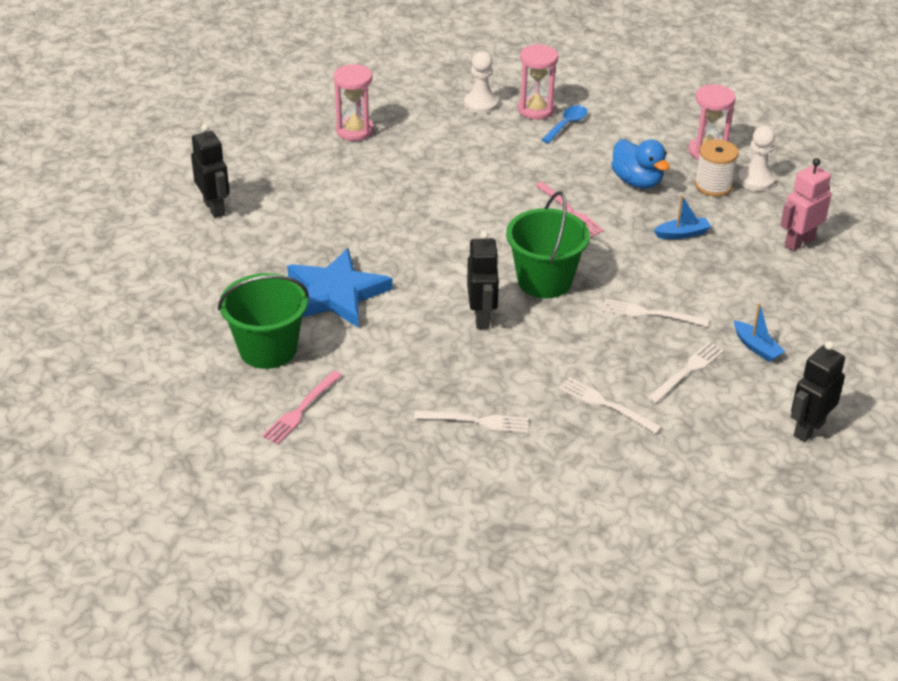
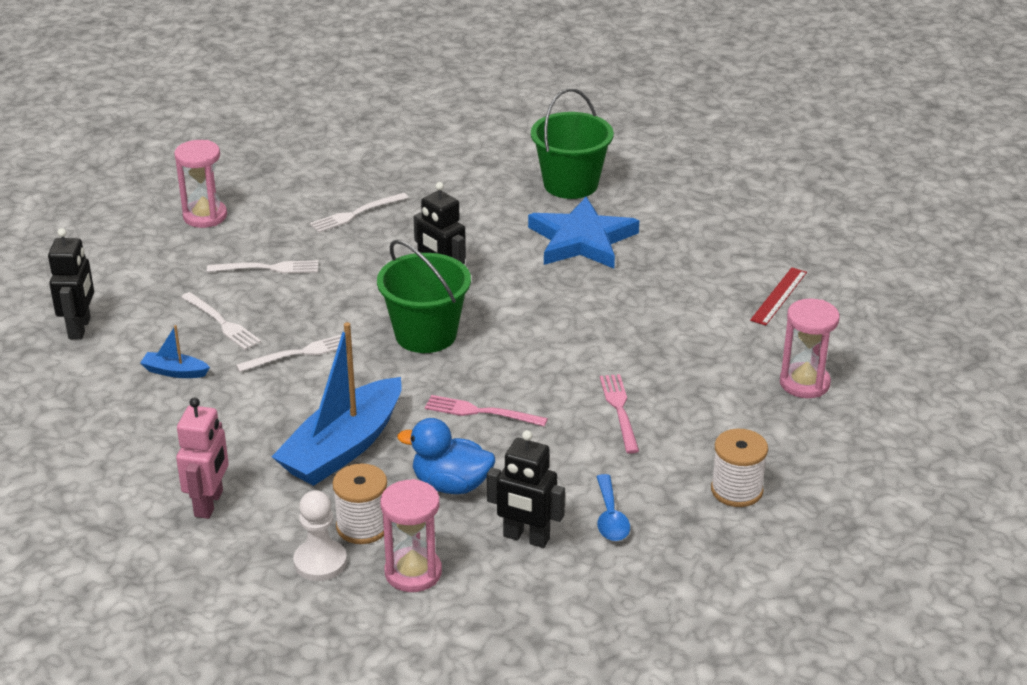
camera: 140 degrees right, 5 degrees down
(214, 208) = (787, 250): black robot -> black robot (526, 538)
(277, 183) = (778, 296): none -> red ruler
(301, 409) = (490, 165): pink fork -> pink fork (619, 410)
(481, 104) = (736, 490): white pawn -> white spool
(536, 110) = (669, 518): pink hourglass -> pink hourglass (205, 216)
(682, 234) = (343, 447): blue boat -> blue boat, size x2.30
(687, 371) = (222, 323): white fork -> white fork turned 45 degrees counterclockwise

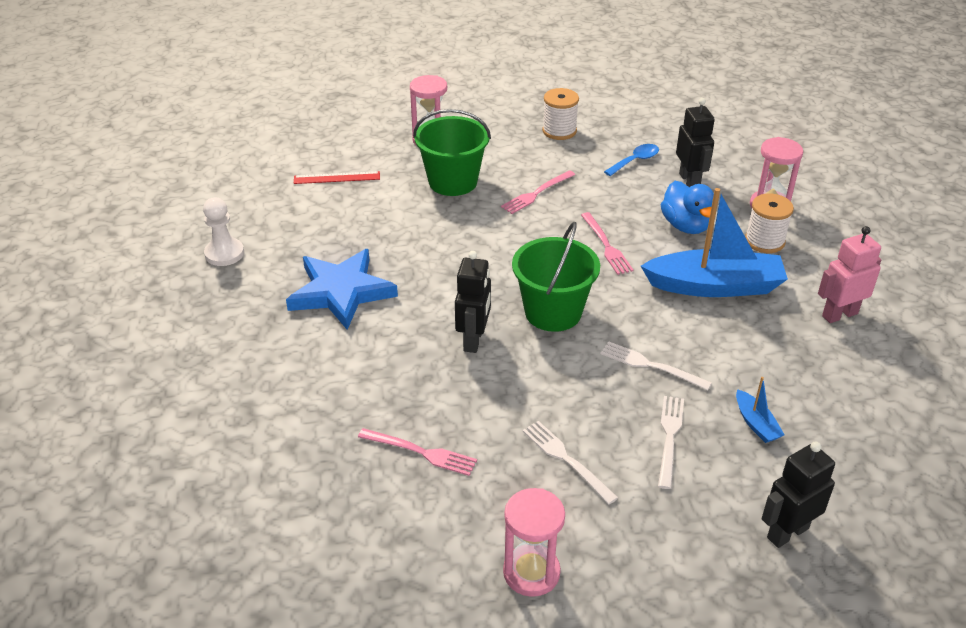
camera: 125 degrees left, 5 degrees up
(320, 562) = (812, 242): white pawn -> white pawn (224, 253)
(356, 214) = (421, 452): white fork -> pink fork
(570, 184) = (250, 337): green bucket -> green bucket (453, 181)

